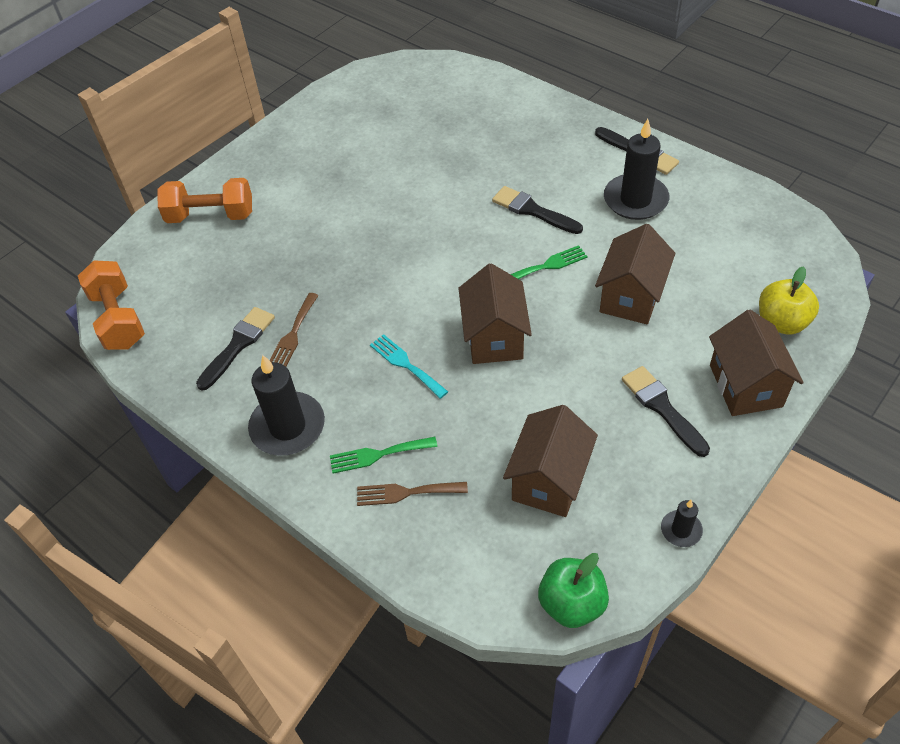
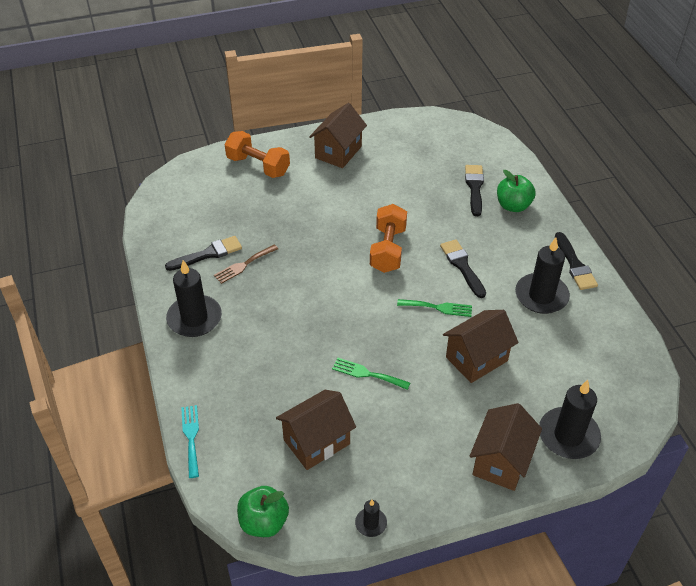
camera: 30 degrees right, 5 degrees down
(118, 319) = (156, 202): orange dumbbell -> orange dumbbell (388, 249)
(378, 455) = (230, 365): green fork -> green fork (367, 374)
(406, 364) = (293, 320): turquoise fork -> turquoise fork (191, 437)
(406, 493) = (227, 397): brown fork -> none
(494, 338) = (362, 335): brown house -> brown house (338, 152)
(528, 124) = (513, 206): none -> green apple
(662, 408) = (430, 442): black brush -> black brush (474, 188)
(781, 322) = (568, 435): yellow apple -> black candle

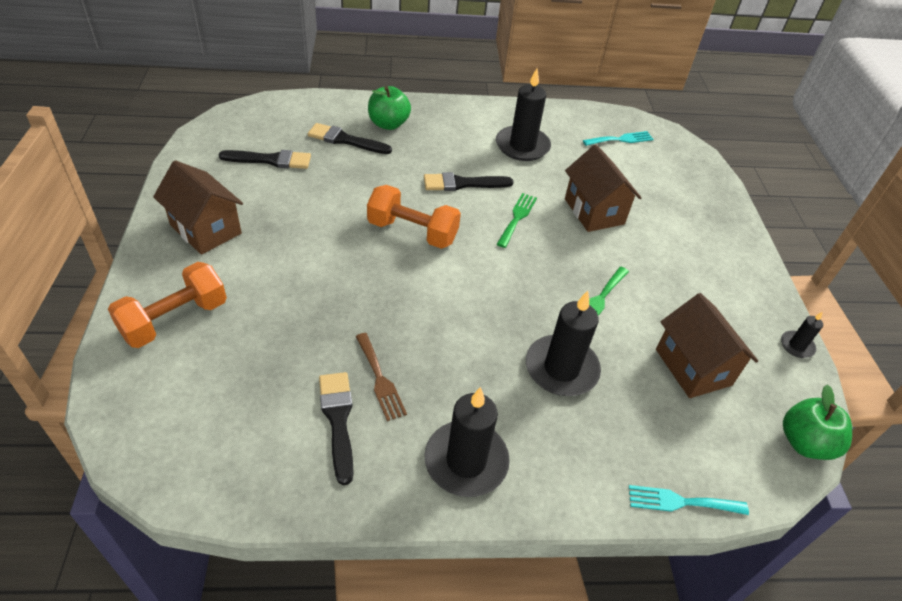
camera: 80 degrees left, 0 degrees up
(501, 461) = (720, 232): brown house -> none
(568, 435) = (692, 183): black candle -> black candle (561, 368)
(574, 264) = (488, 114): black brush -> black brush (270, 160)
(606, 370) = (621, 139): none -> turquoise fork

